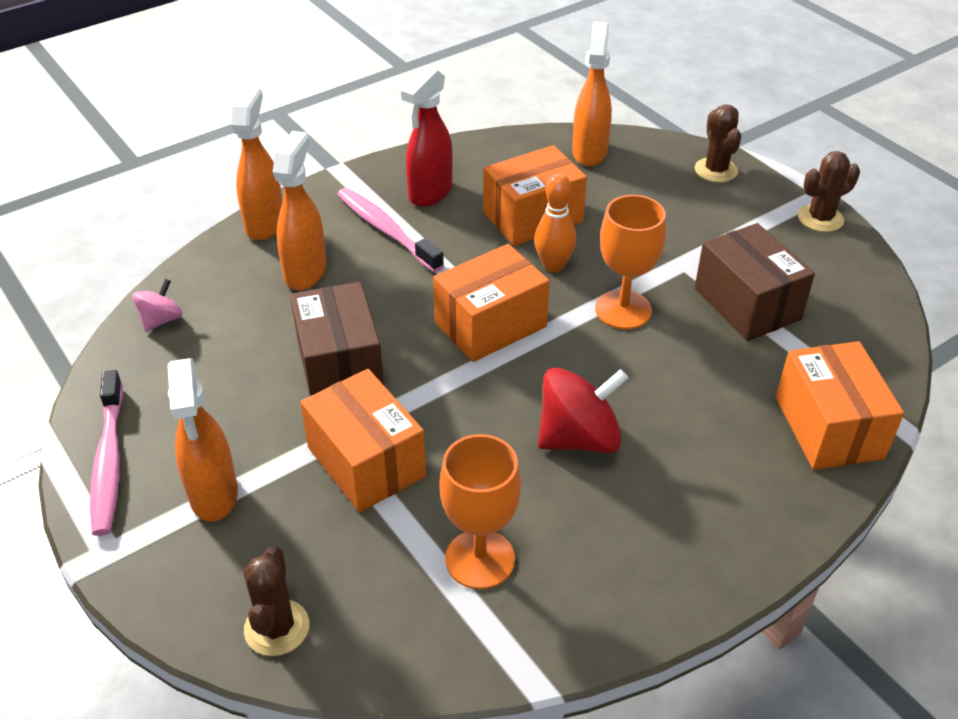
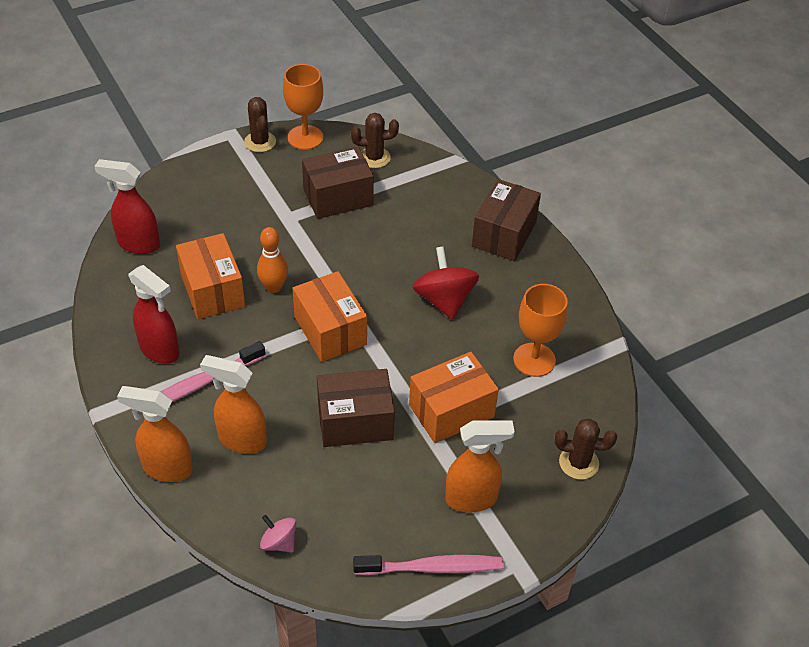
camera: 85 degrees left, 5 degrees up
(589, 152) = (138, 244): orange spray bottle -> red spray bottle
(623, 310) = (330, 258): orange goblet -> orange goblet (305, 137)
(716, 170) = (187, 179): brown cactus -> brown cactus (374, 158)
(751, 504) = (504, 234): none -> brown box
(828, 427) = (451, 189): orange box -> none

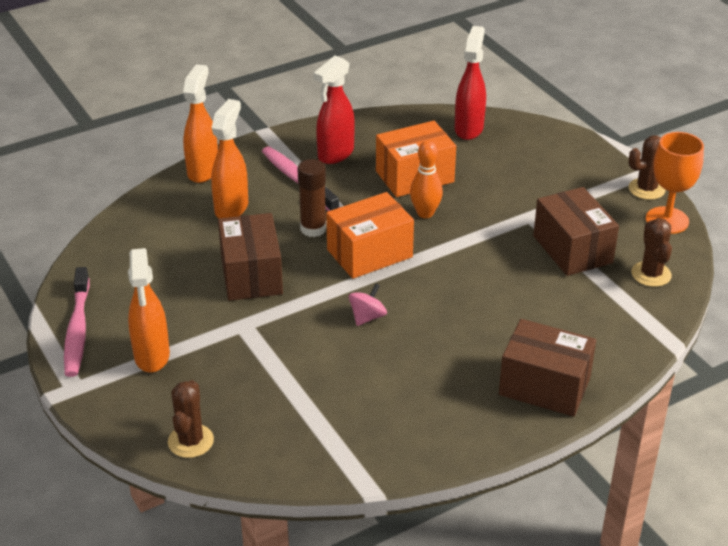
camera: 90 degrees right, 10 degrees down
(279, 542) = (119, 236): pink spinning top -> pink spinning top (367, 317)
(287, 372) = (313, 229): none -> brown glue stick
(444, 300) = (424, 335): red spinning top -> none
(451, 411) = (264, 341): orange box -> none
(534, 360) = (339, 408): orange goblet -> none

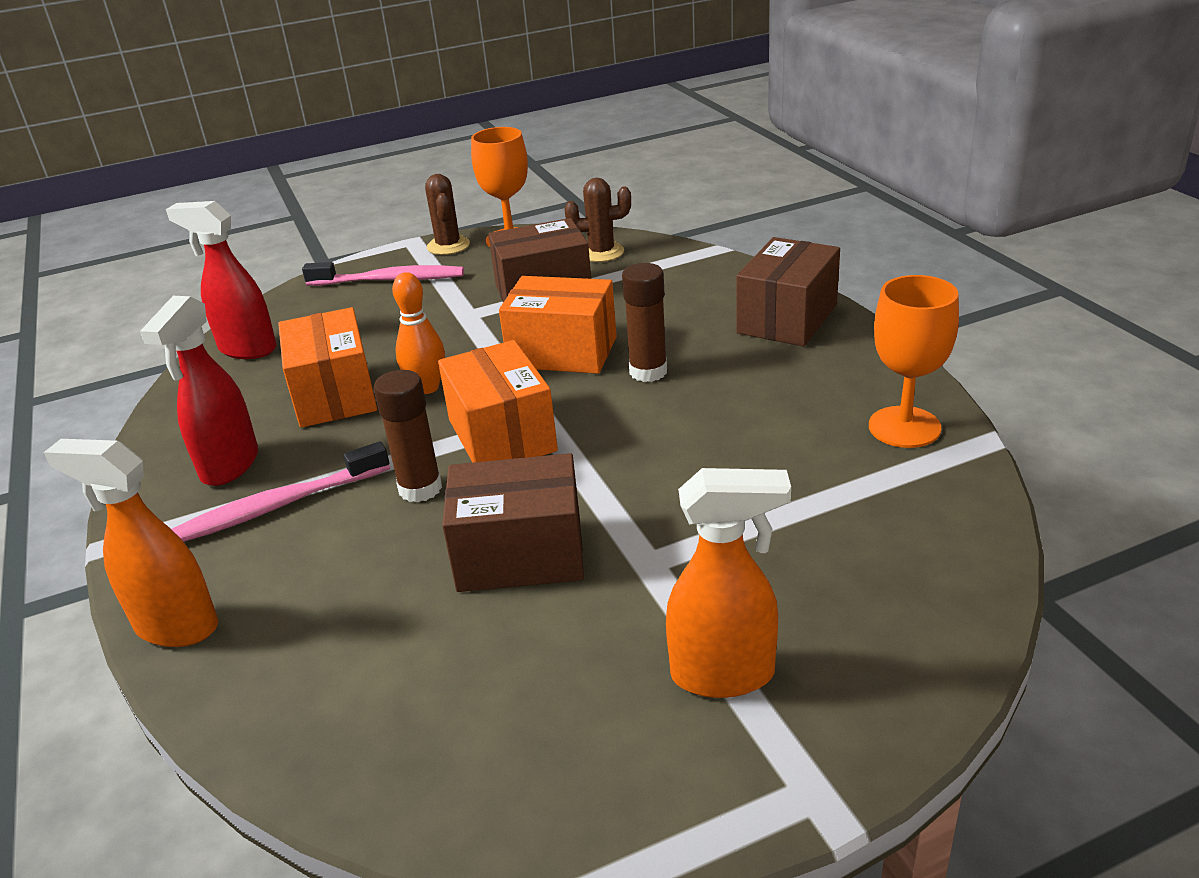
camera: 80 degrees left, 5 degrees down
(77, 329) = (634, 802): pink toothbrush -> pink toothbrush (389, 280)
(190, 441) = (935, 613): brown cactus -> none
(232, 208) = (318, 583): orange spray bottle -> none
(335, 154) = (229, 466): red spray bottle -> red spray bottle turned 60 degrees clockwise
(367, 317) = (647, 438): pink spinning top -> none
(385, 444) = (904, 427): none -> orange goblet
(453, 313) = (648, 372): none -> brown glue stick
(478, 269) = (562, 352): none -> orange box

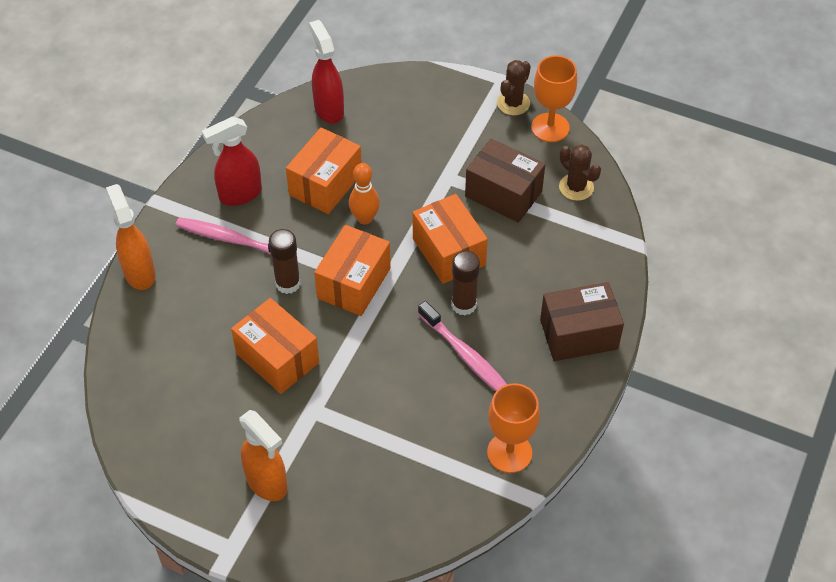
camera: 45 degrees right, 20 degrees up
(389, 280) = (449, 109): pink toothbrush -> pink toothbrush (466, 356)
(520, 554) = (277, 358): brown box -> orange box

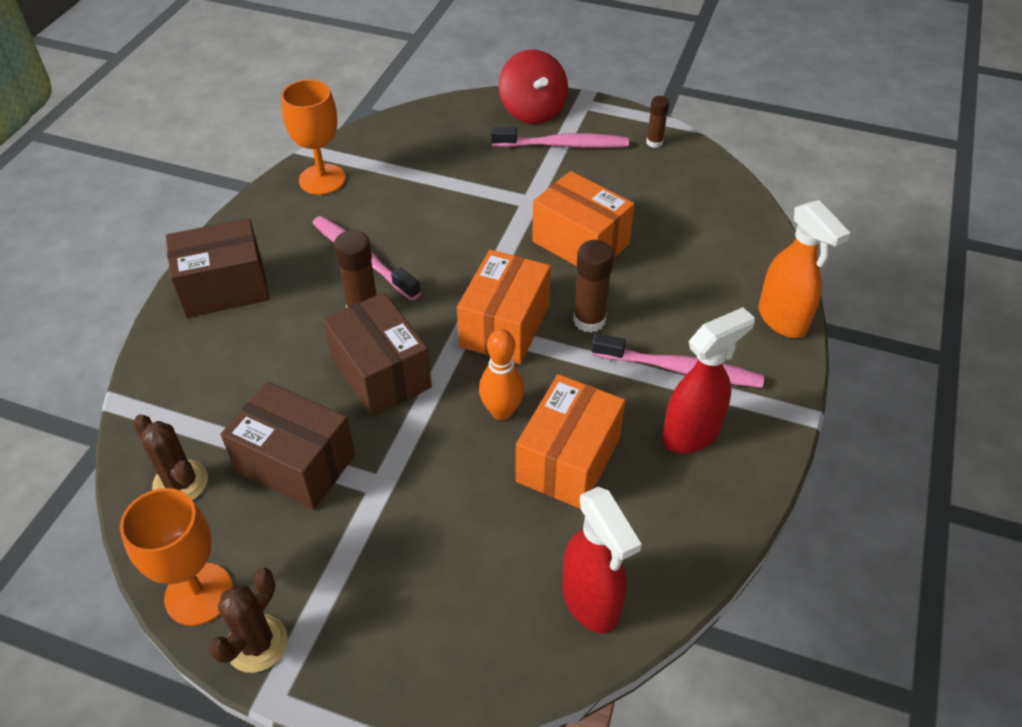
camera: 175 degrees right, 5 degrees down
(173, 480) = (654, 142): none -> brown glue stick
(267, 483) = (562, 145): orange spray bottle -> pink toothbrush
(288, 540) = (532, 111): none -> red spinning top
(449, 252) = (381, 373): orange box -> brown box

